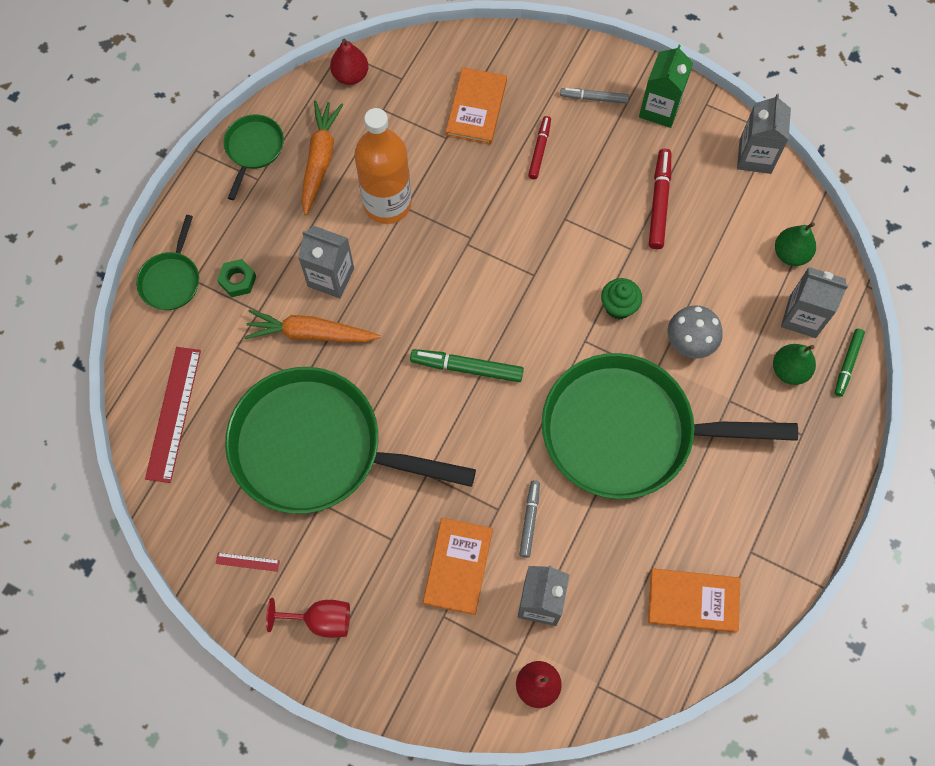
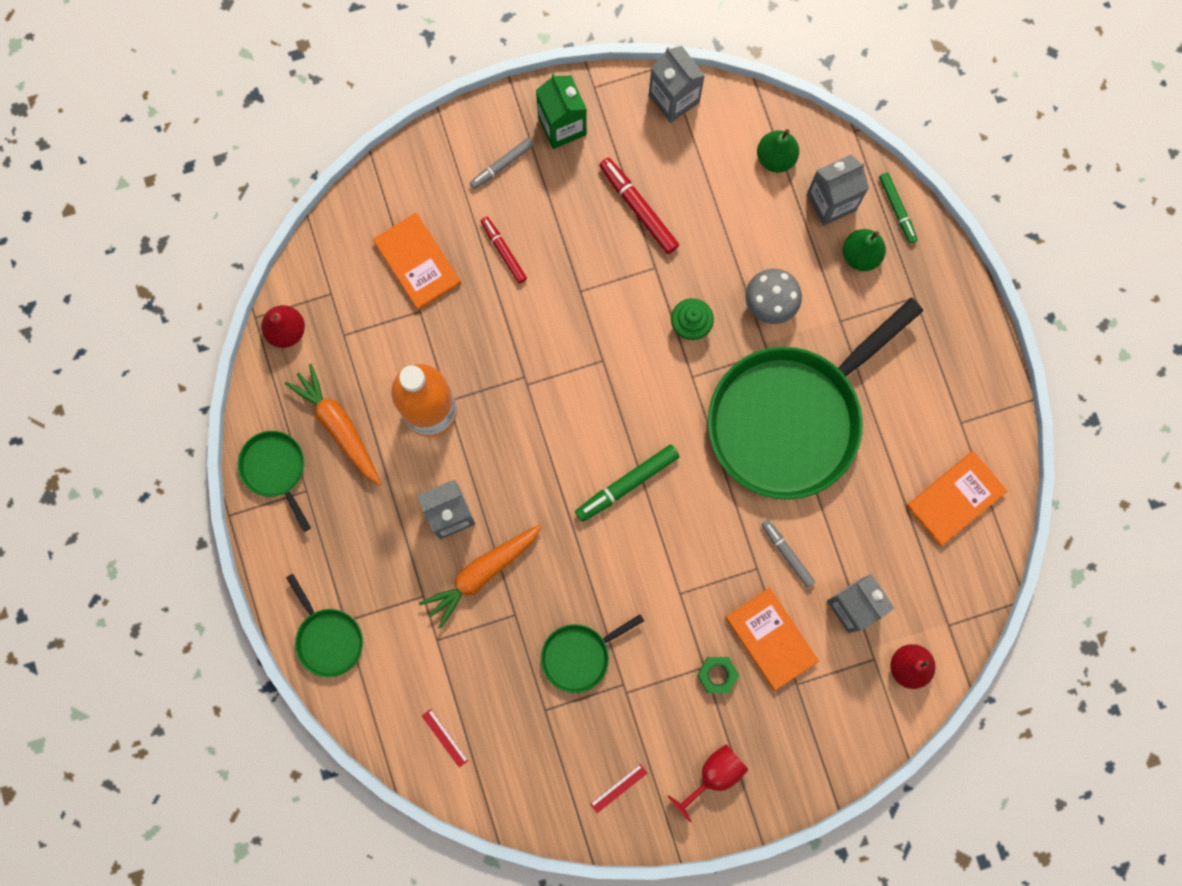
camera: 45 degrees left, 10 degrees up
(173, 413) = (444, 738): red ruler -> red ruler, size x0.43
(237, 280) = (380, 588): green nut -> green nut (717, 675)
(316, 447) = (579, 655): green pan -> green pan, size x0.43

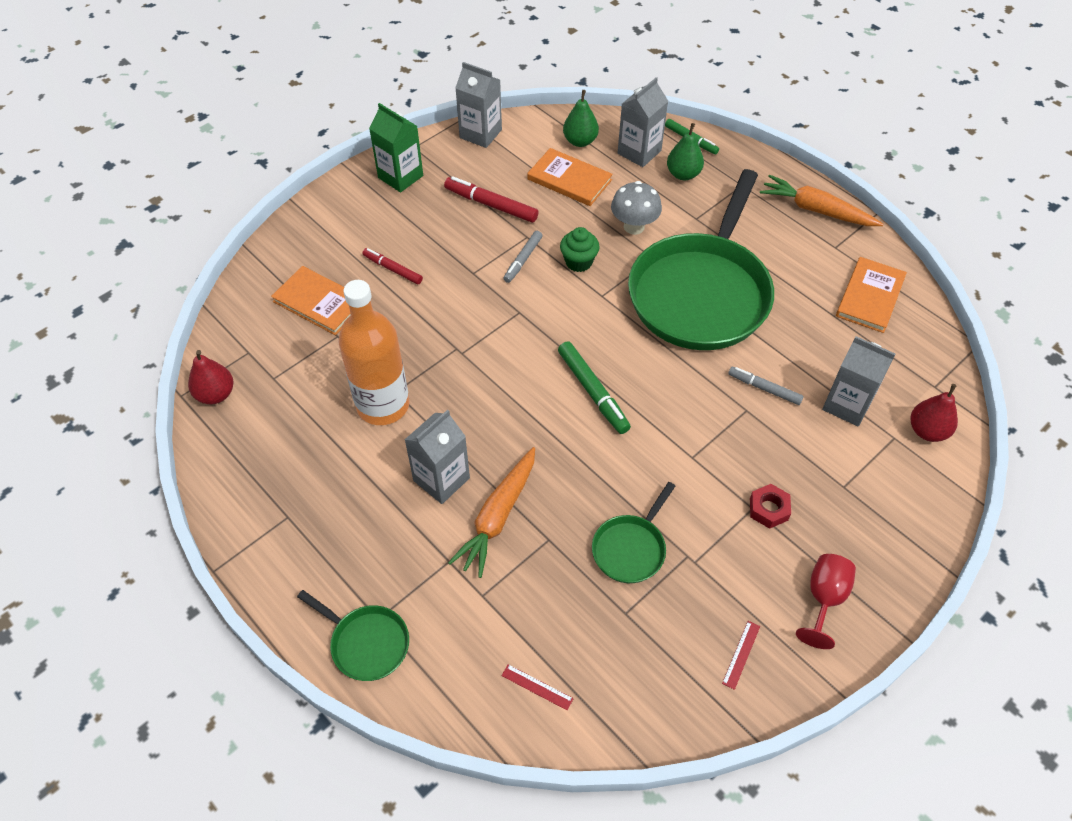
camera: 25 degrees left, 25 degrees down
(275, 469) = (248, 510): green pan -> none
(338, 426) = (298, 450): orange carrot -> orange carrot (816, 210)
(502, 165) = (363, 216): grey marker -> grey marker (523, 260)
(627, 484) = (593, 391): green marker -> green marker turned 60 degrees counterclockwise
(717, 675) = (768, 509): green nut -> red nut
(771, 639) = (796, 459): orange book -> orange book (569, 179)

